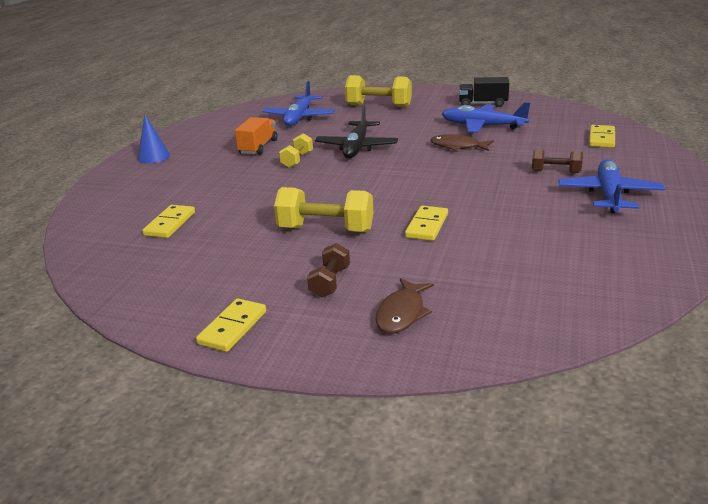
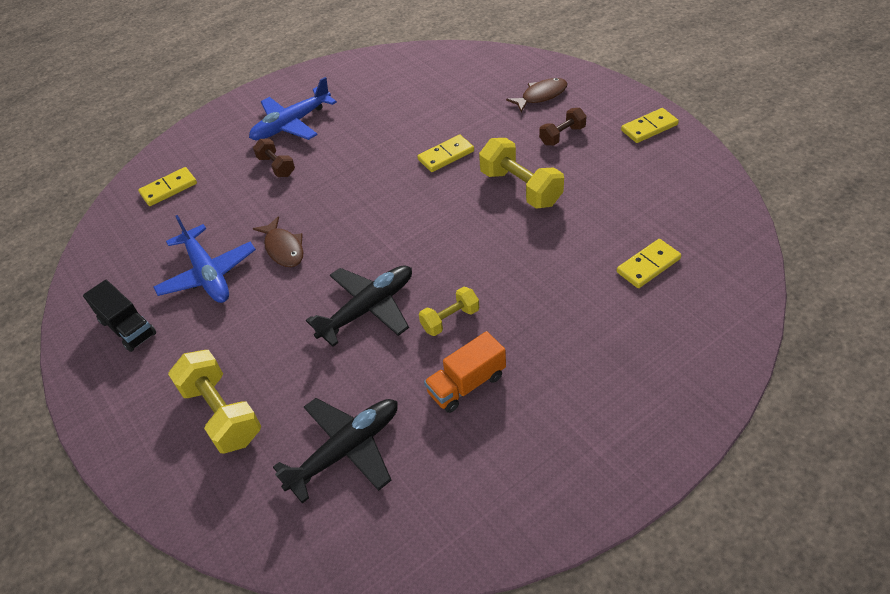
camera: 140 degrees left, 20 degrees up
(153, 157) = (612, 446): blue cone -> none
(299, 117) = (346, 450): blue plane -> black plane

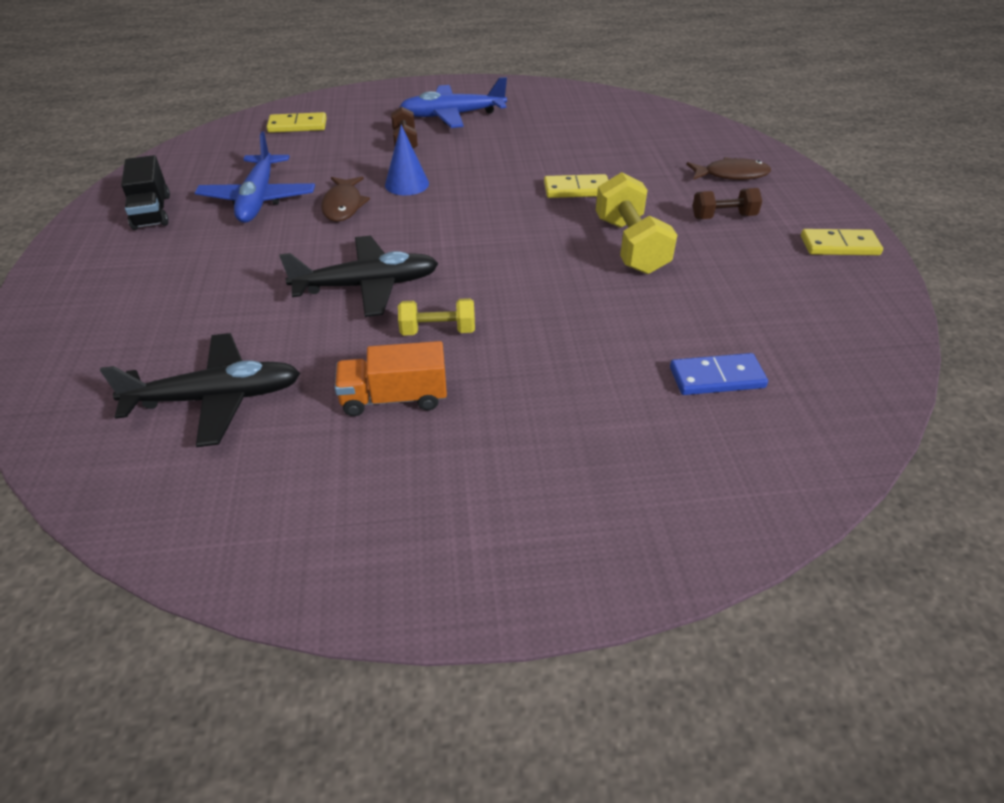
camera: 25 degrees right, 5 degrees down
(221, 413) = (147, 312): yellow dumbbell -> none
(315, 206) = (407, 184): none -> blue cone
(648, 265) = (716, 377): yellow domino -> blue domino

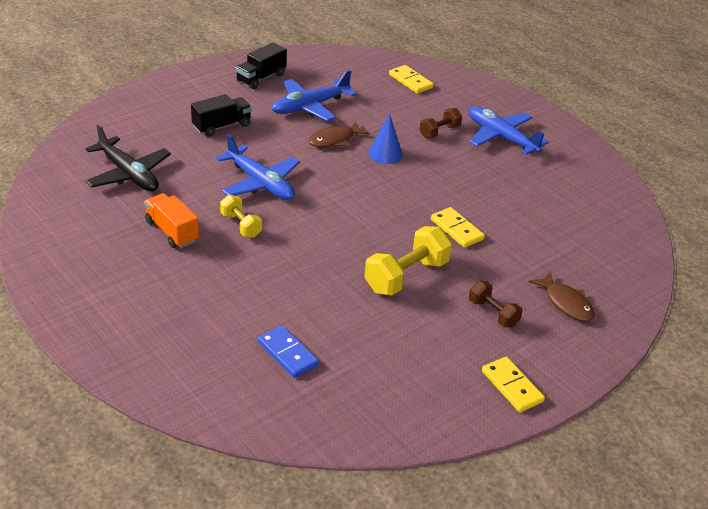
camera: 55 degrees right, 5 degrees down
(211, 276) = (222, 126): none -> black truck
(367, 286) = (260, 183): black plane -> blue plane

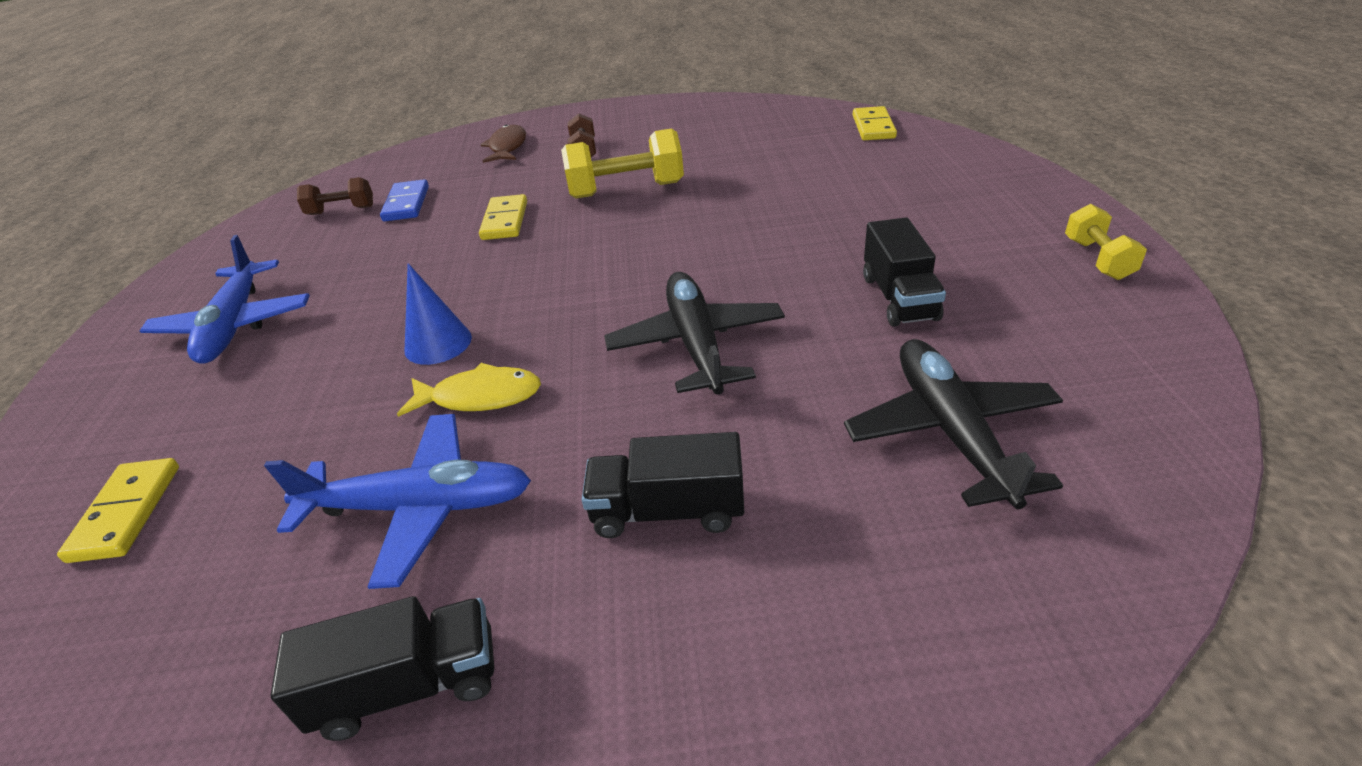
camera: 140 degrees left, 0 degrees up
(172, 231) = (899, 298): orange truck -> black truck
(241, 225) = (781, 283): yellow dumbbell -> yellow dumbbell (1097, 259)
(260, 183) = (696, 344): blue plane -> black plane
(288, 353) = (820, 156): blue domino -> blue domino (406, 204)
(334, 140) = (480, 397): brown fish -> yellow fish
(439, 132) = (296, 361): brown dumbbell -> brown dumbbell (341, 210)
(512, 386) = (639, 112): yellow domino -> yellow domino (873, 127)

